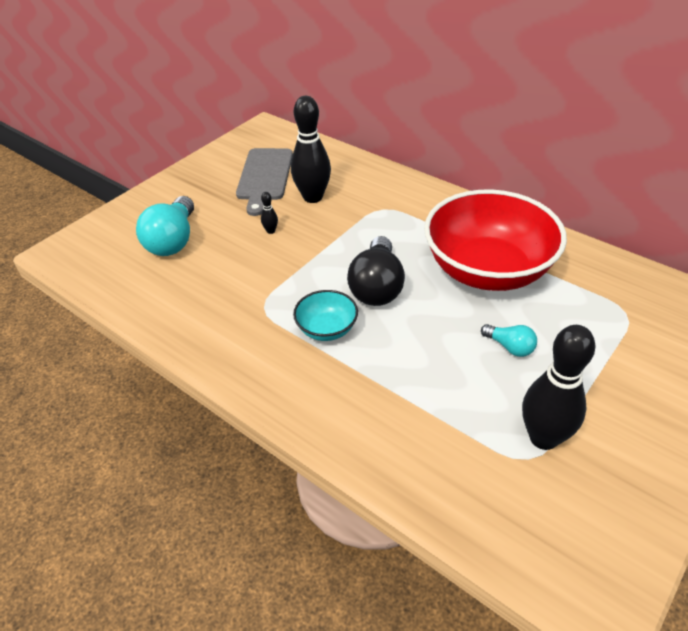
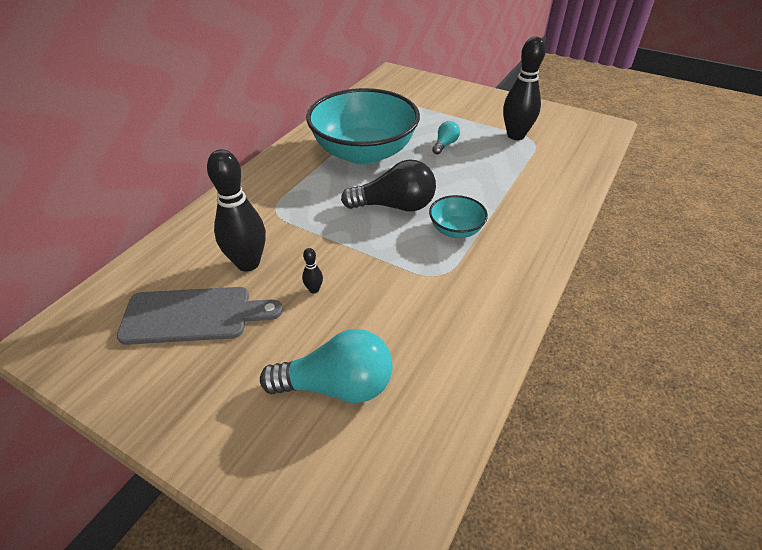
camera: 100 degrees left, 0 degrees up
(487, 270) = (364, 152): red bowl -> turquoise bowl

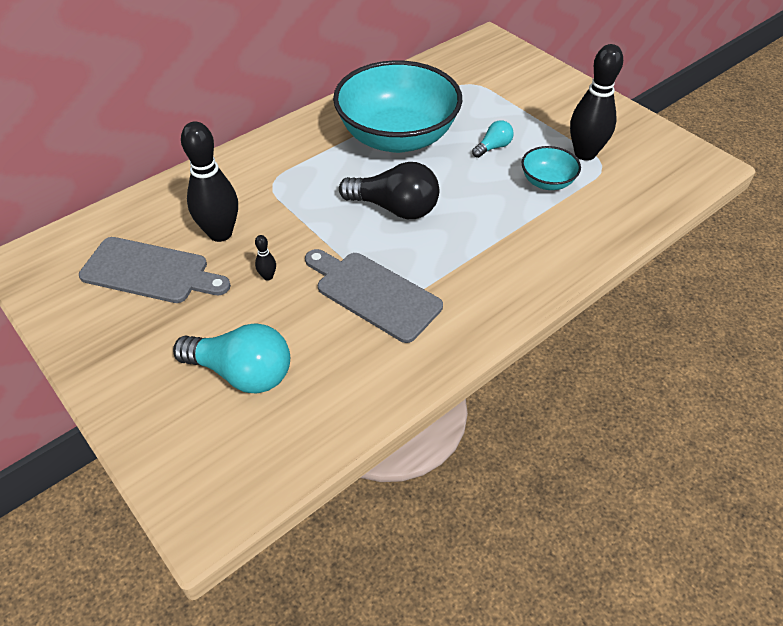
camera: 20 degrees right, 5 degrees up
(419, 279) = (374, 294): none -> grey cutting board
(456, 230) = (443, 251): turquoise bowl -> turquoise bowl (547, 182)

